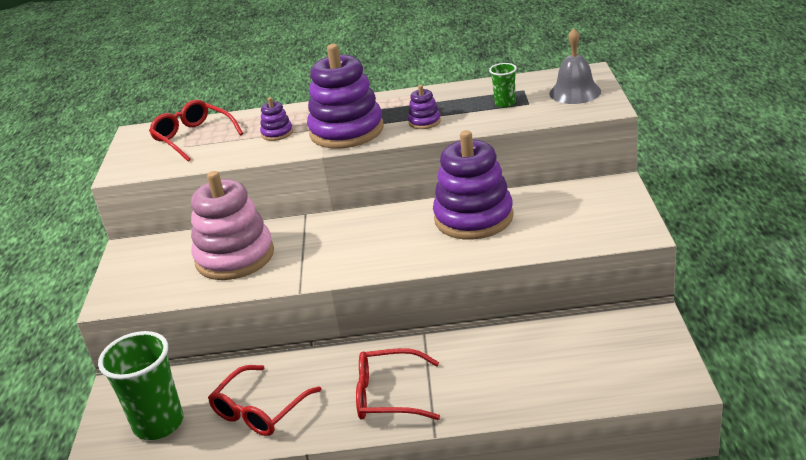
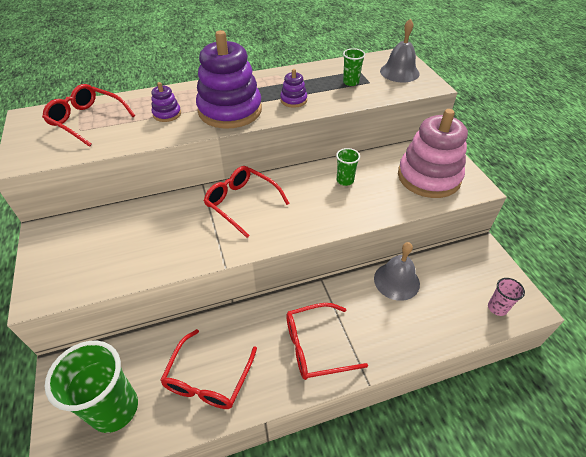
camera: 20 degrees left, 15 degrees up
(235, 257) = (152, 233): pink stacking toy -> pink stacking toy (428, 177)
(341, 235) = (242, 203): none -> red glasses
(473, 218) = (345, 180): purple stacking toy -> green cup
(517, 342) = (396, 281): none -> grey bell
(635, 381) = (497, 308): none -> pink cup

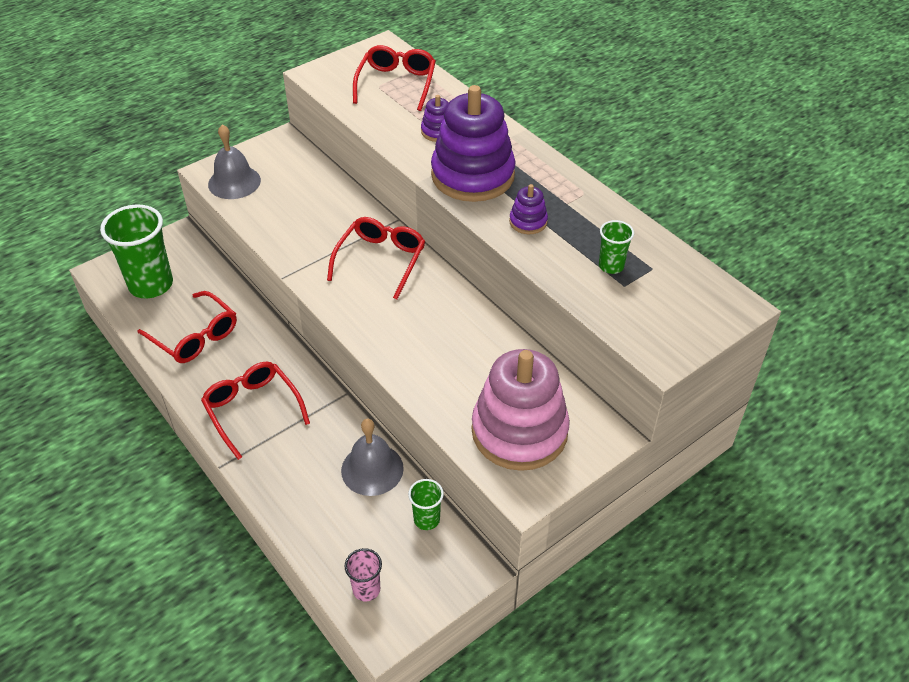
camera: 70 degrees right, 0 degrees up
(208, 378) = (194, 336): red glasses -> red glasses turned 135 degrees counterclockwise
(345, 180) = (466, 342): green cup -> green cup (426, 519)
(399, 72) = (679, 314): grey bell -> grey bell (234, 182)

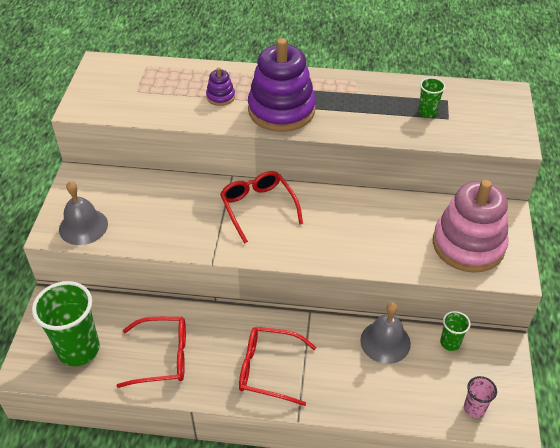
camera: 45 degrees left, 0 degrees up
(396, 84) = (147, 83): red glasses -> none
(528, 222) = (351, 117): purple stacking toy -> none

